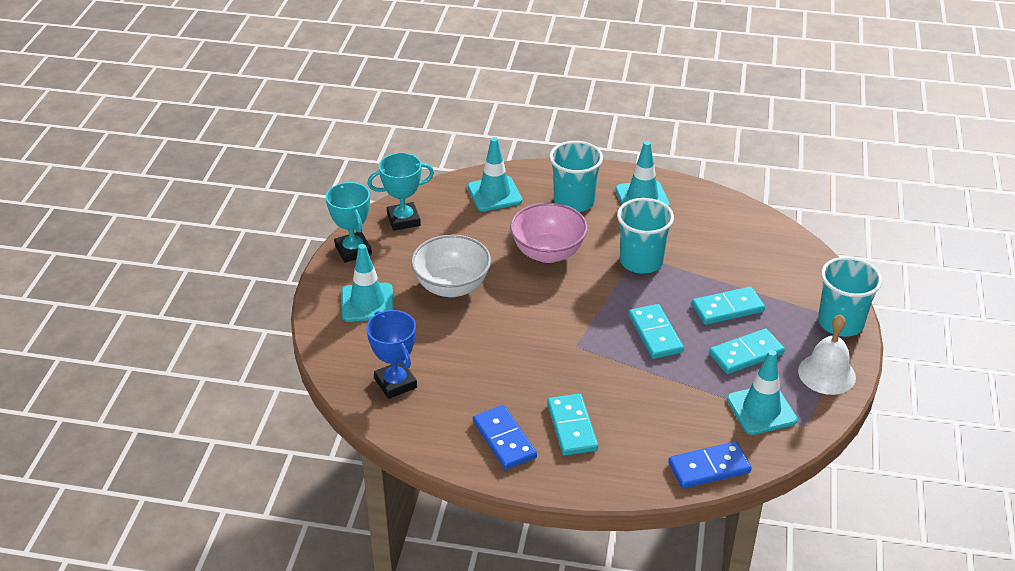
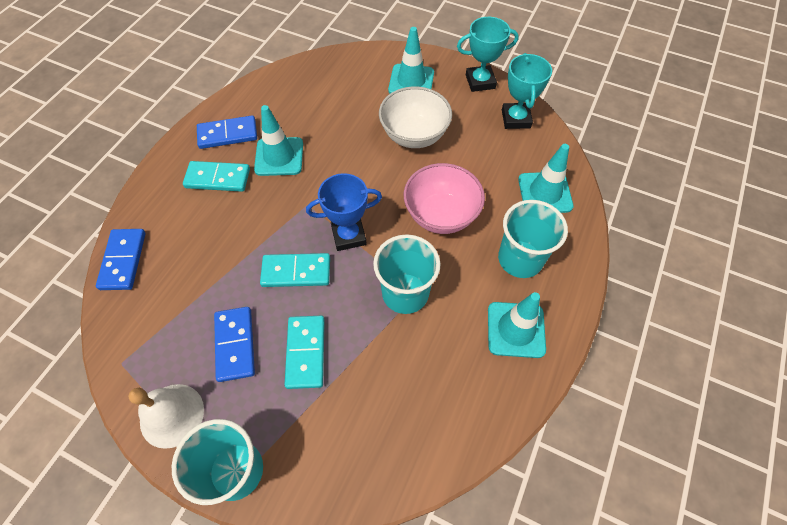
camera: 105 degrees right, 20 degrees up
(395, 383) = (315, 84): blue trophy -> blue trophy (348, 235)
(746, 354) = (235, 344): turquoise domino -> blue domino
(761, 410) = (160, 329): turquoise traffic cone -> turquoise traffic cone (279, 157)

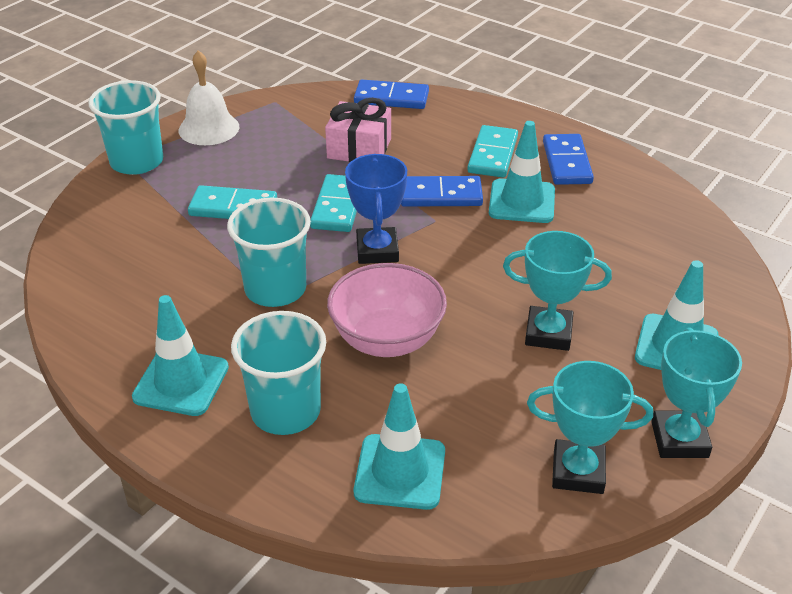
camera: 100 degrees right, 20 degrees down
(209, 272) = (359, 148): none -> pink gift
(235, 344) = (264, 163): blue domino -> blue domino (440, 195)
(414, 135) = (548, 333): white bowl -> turquoise trophy

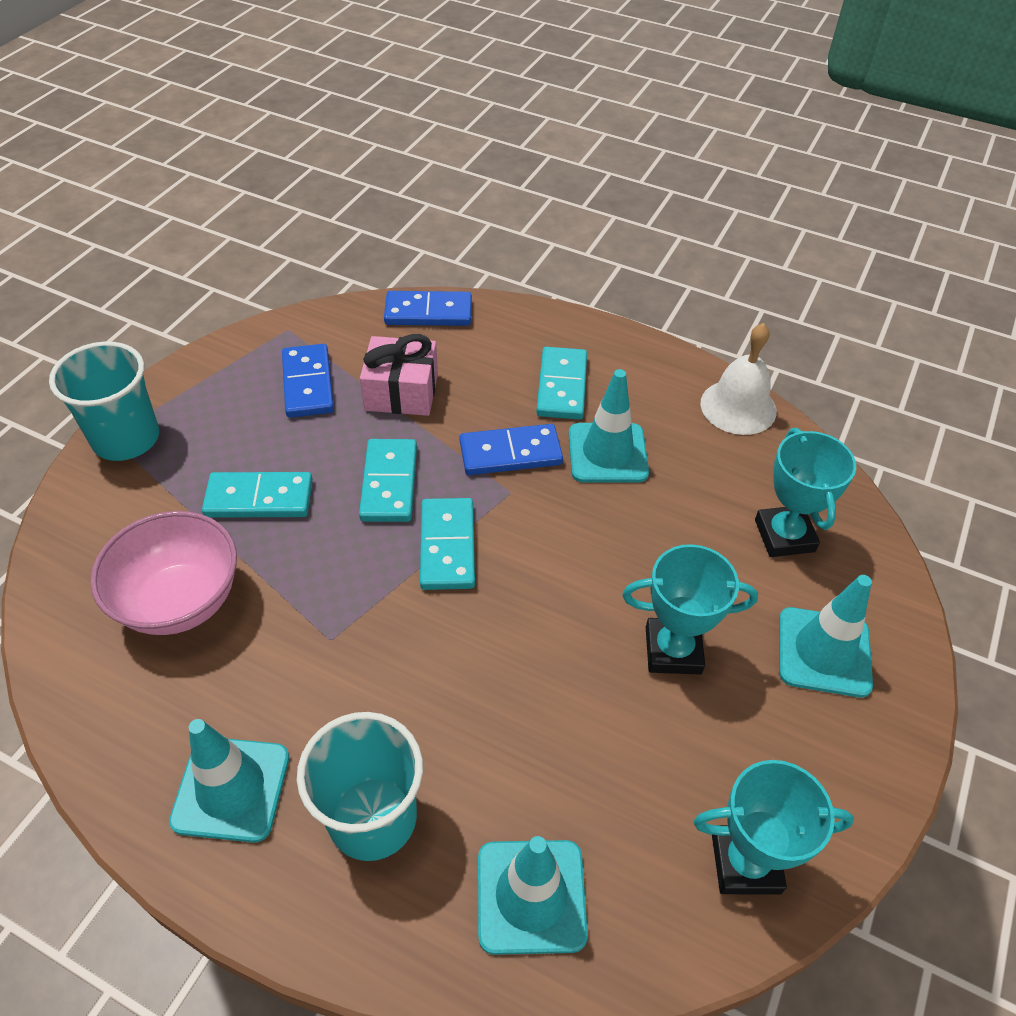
camera: 10 degrees left, 10 degrees up
(209, 128) = (211, 378): white bell -> white bell (738, 407)
(275, 289) = (331, 622): turquoise cup -> none
(377, 250) = (447, 546): blue trophy -> turquoise domino
(387, 340) = (481, 685): pink bowl -> pink bowl (180, 601)
(566, 162) = (649, 390): blue domino -> blue domino (308, 384)
(679, 439) = (853, 794): turquoise trophy -> turquoise trophy (784, 536)

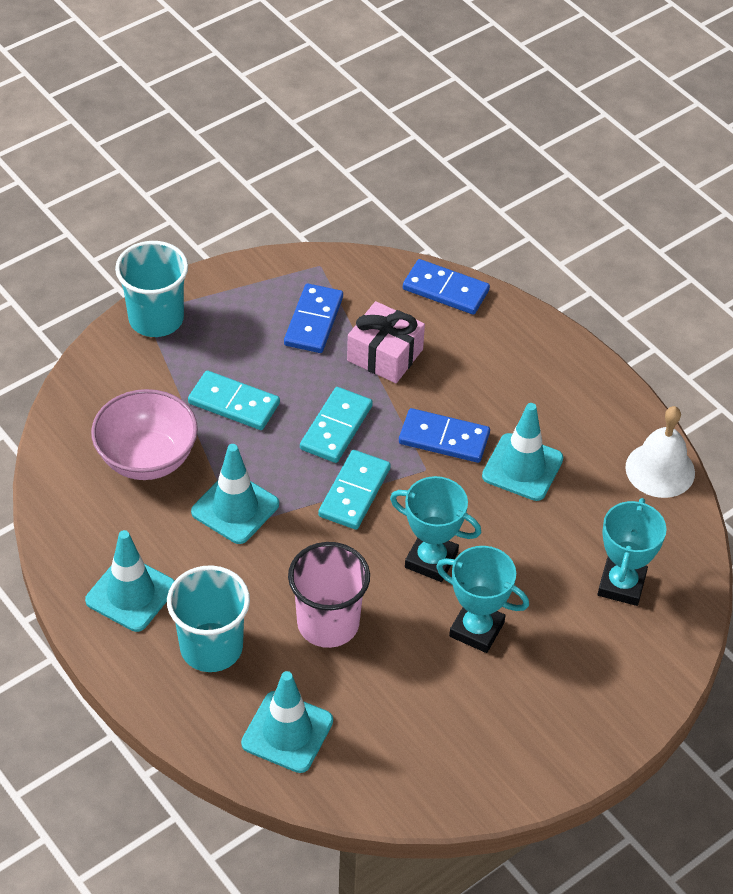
camera: 25 degrees right, 0 degrees up
(502, 718) = (328, 623): none -> pink cup
(562, 386) = (520, 397): turquoise domino -> none
(745, 863) = (437, 774): turquoise trophy -> turquoise trophy (431, 560)
(823, 652) = (589, 675): turquoise traffic cone -> turquoise traffic cone (235, 508)

